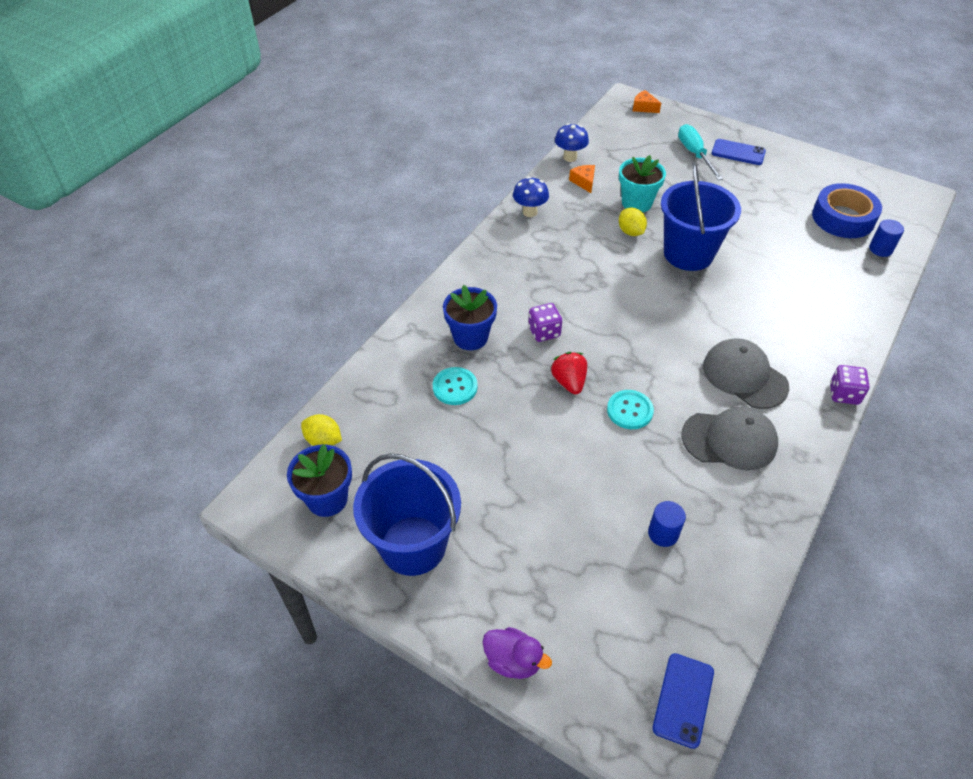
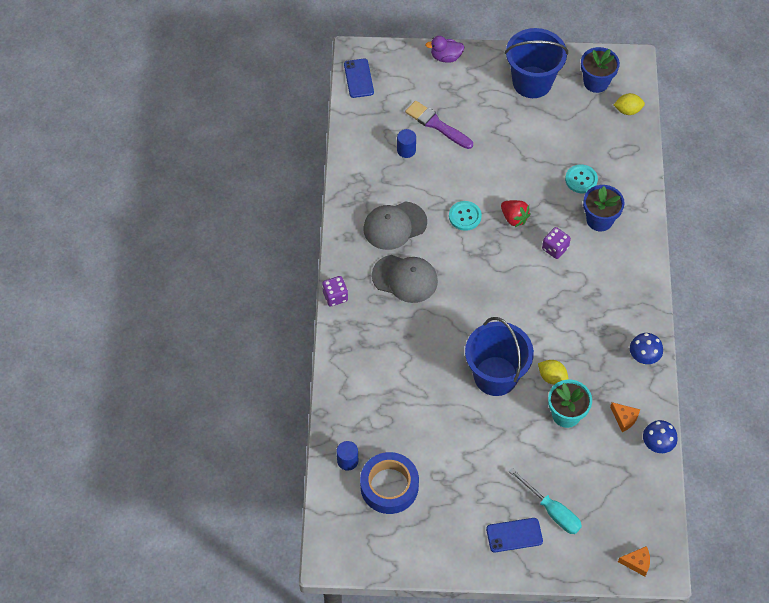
camera: 150 degrees right, 10 degrees up
(596, 550) = (437, 125): none -> purple brush

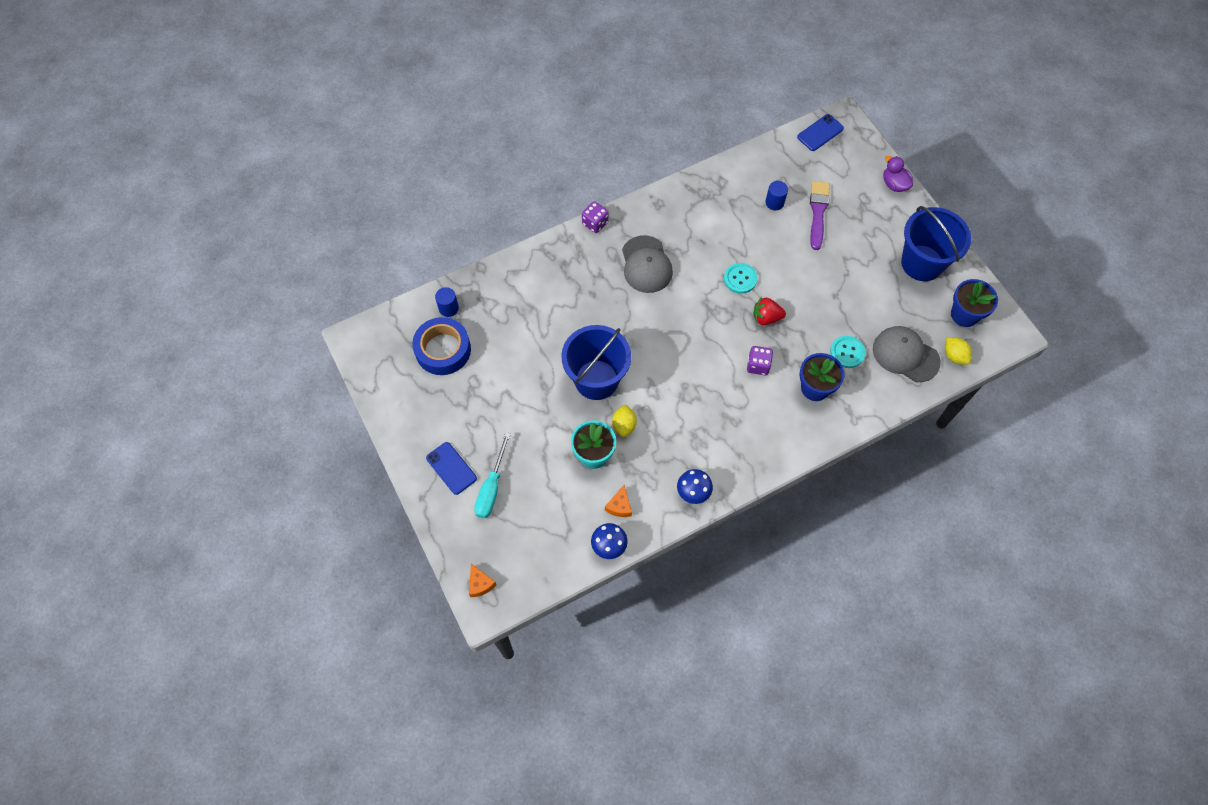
camera: 60 degrees right, 5 degrees up
(394, 226) = (693, 231): grey cap -> grey cap (905, 355)
(514, 218) = (766, 318): red strawberry -> red strawberry turned 75 degrees clockwise

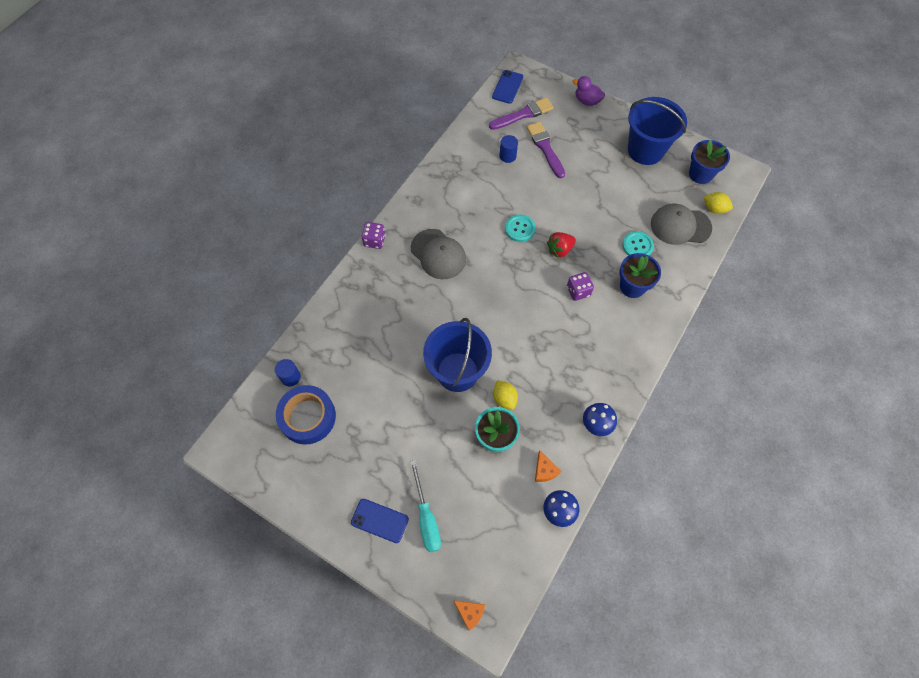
camera: 30 degrees left, 0 degrees up
(818, 168) = (523, 114): none -> purple brush

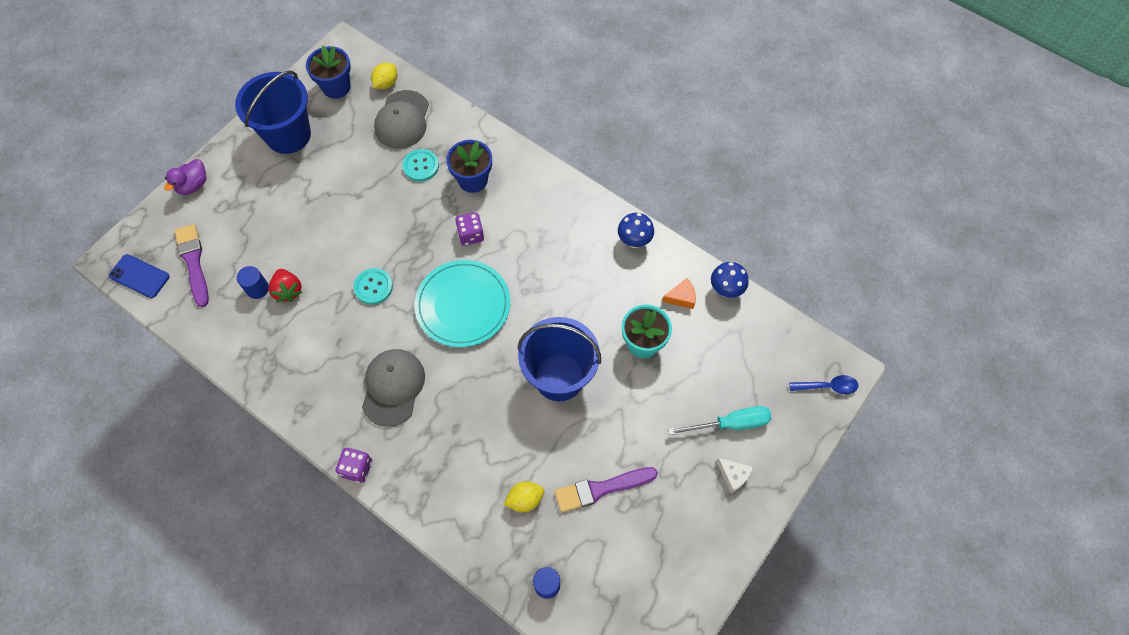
camera: 85 degrees left, 0 degrees up
(308, 417) = (603, 561): blue tape -> none
(379, 520) = (733, 476): blue phone -> white cheese
(438, 254) = (393, 387): grey cap -> grey cap turned 45 degrees counterclockwise
(470, 612) = (828, 386): orange cheese -> blue spoon
(504, 398) = (597, 329): yellow lemon -> yellow lemon (525, 499)
(513, 293) = (463, 305): none -> turquoise plate
(545, 148) = (256, 243): purple brush -> purple brush (601, 489)
(559, 250) = (411, 246): red strawberry -> red strawberry (288, 291)

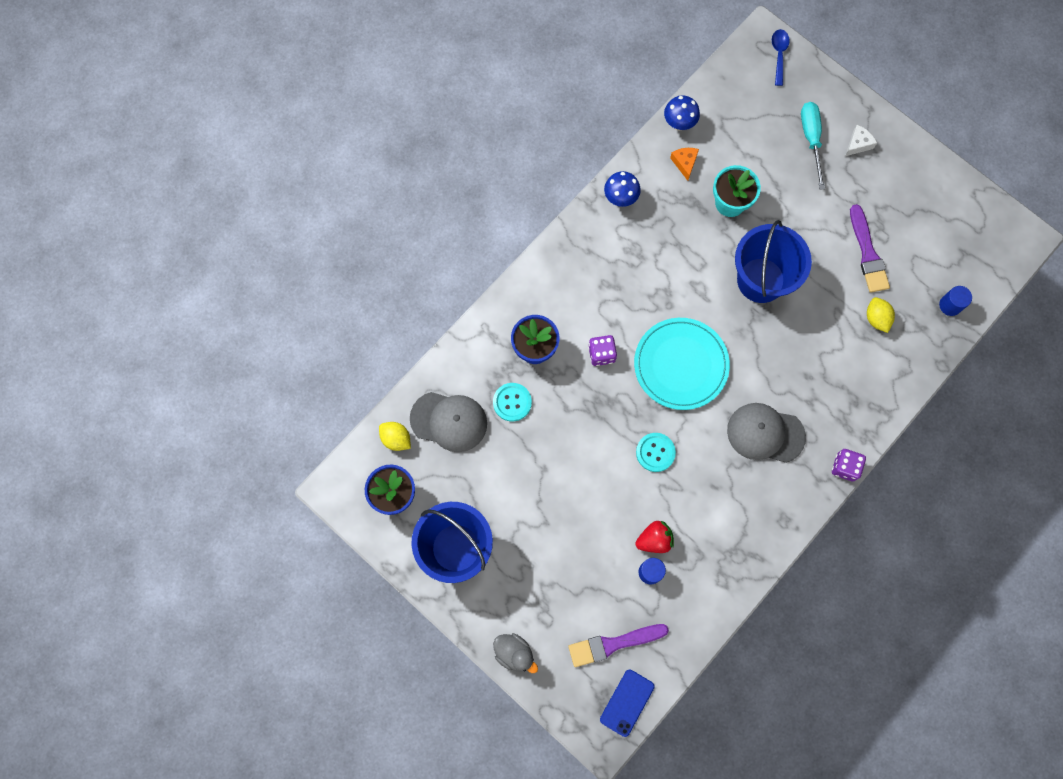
camera: 85 degrees left, 10 degrees up
(193, 185) = (514, 653): purple duck -> grey duck

